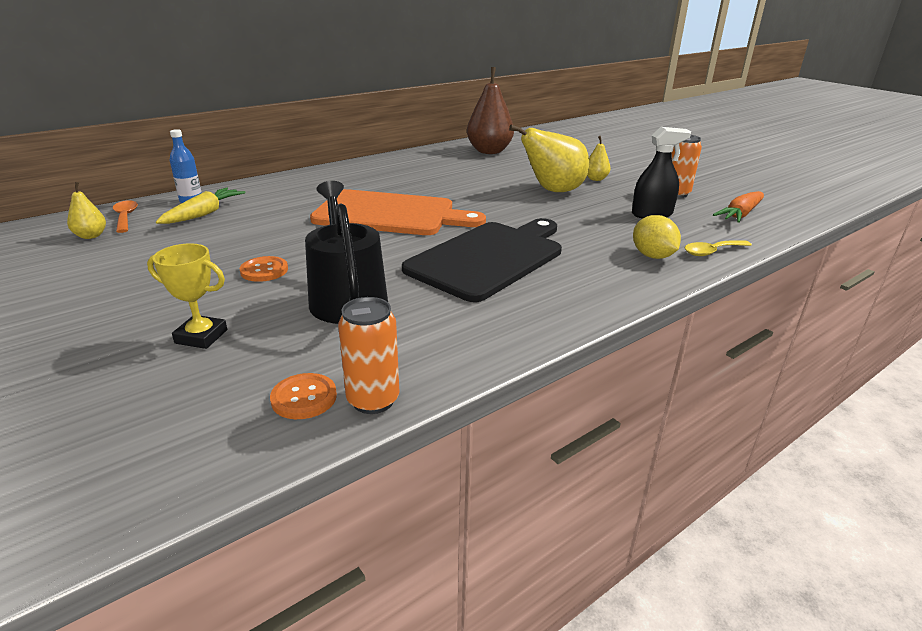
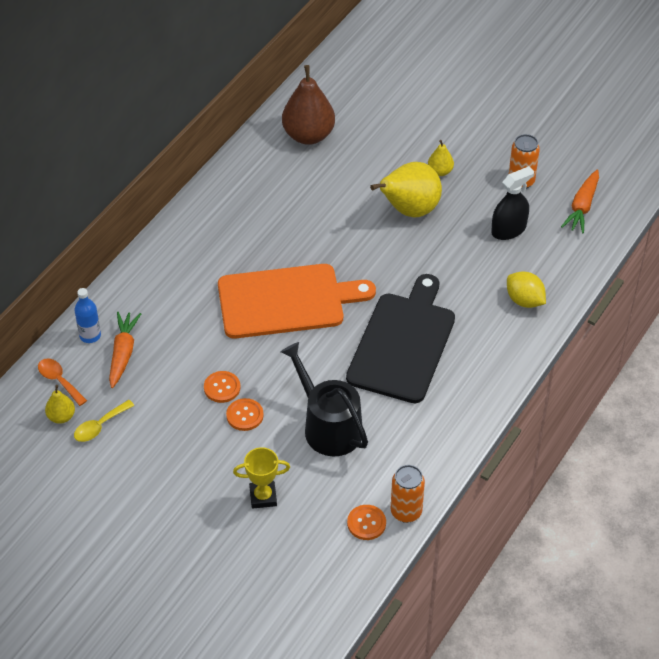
camera: 20 degrees left, 20 degrees up
(204, 214) = (123, 353): yellow carrot -> orange carrot
(265, 249) = (222, 388): none -> orange button
(712, 252) = (567, 279): yellow spoon -> yellow spoon (99, 426)

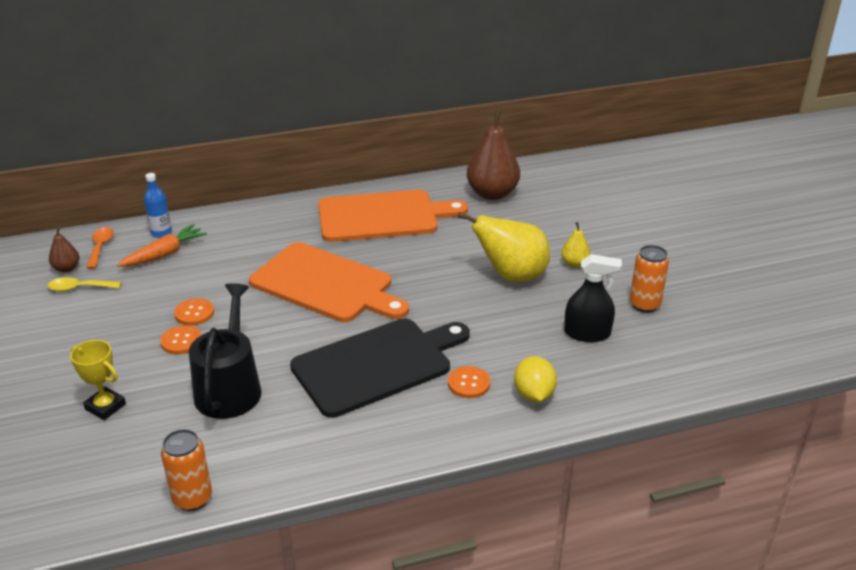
camera: 40 degrees right, 15 degrees down
(61, 417) = (67, 268): yellow pear -> brown pear
(250, 210) = (383, 216): none -> orange cutting board
(366, 523) = (148, 484): orange button -> orange button (468, 383)
(582, 207) = (685, 352): orange carrot -> none

